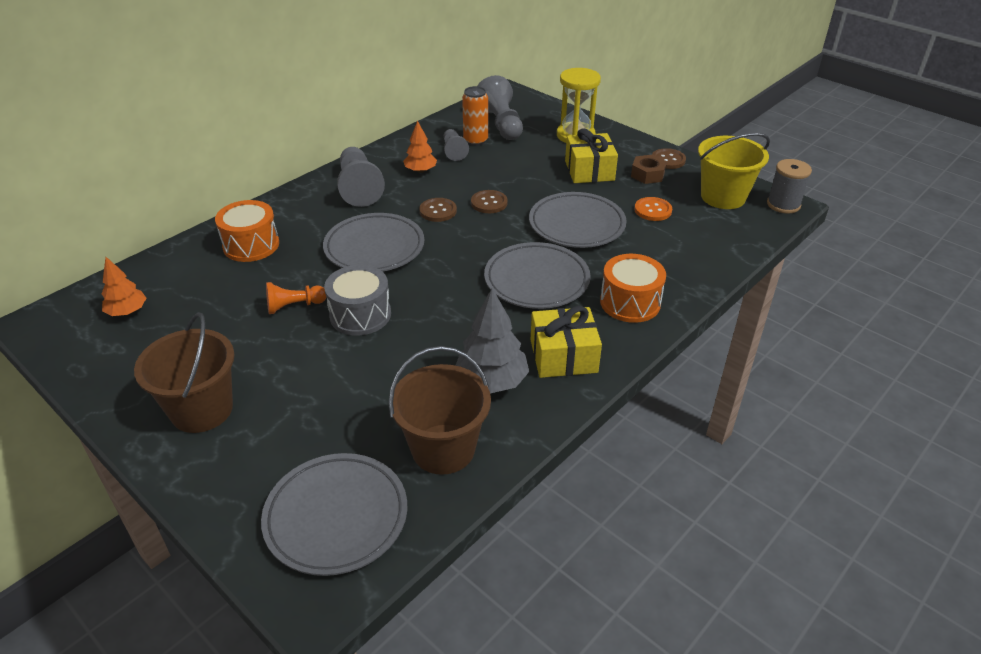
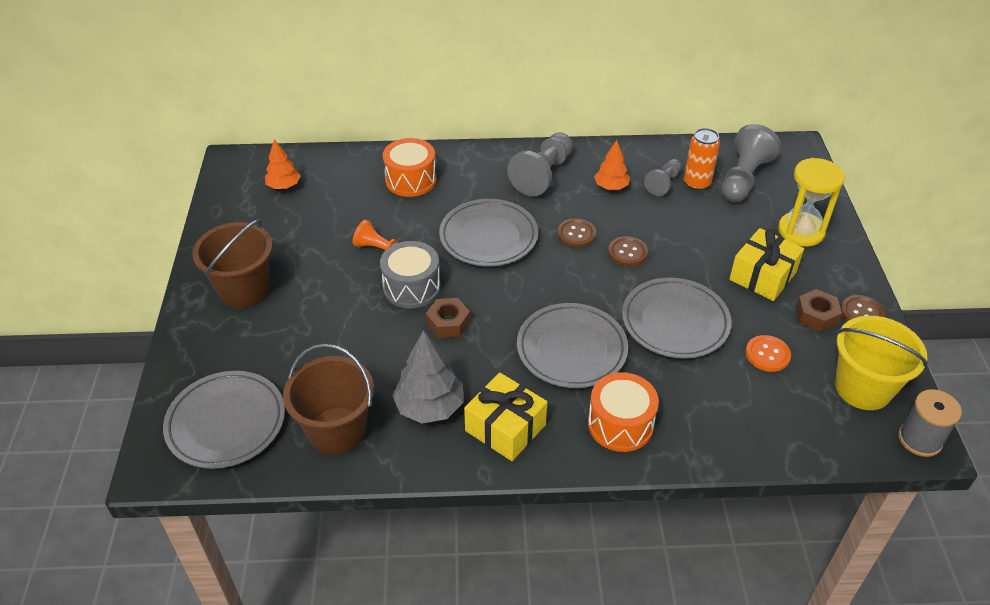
camera: 45 degrees right, 5 degrees up
(425, 319) = (448, 323): none -> brown nut

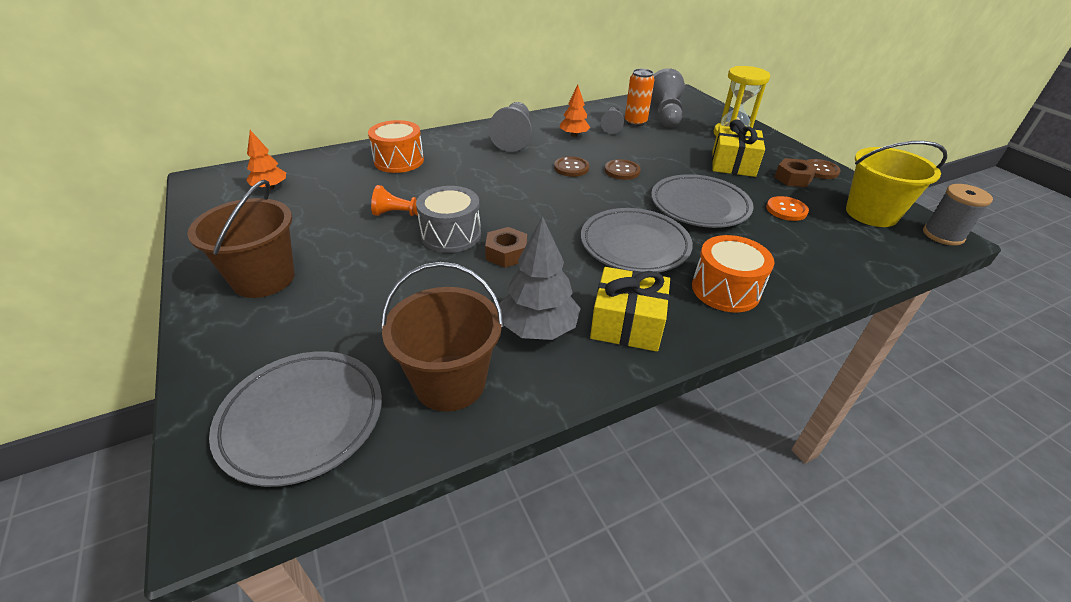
camera: 25 degrees left, 5 degrees down
(488, 237) = (498, 184): grey plate -> none

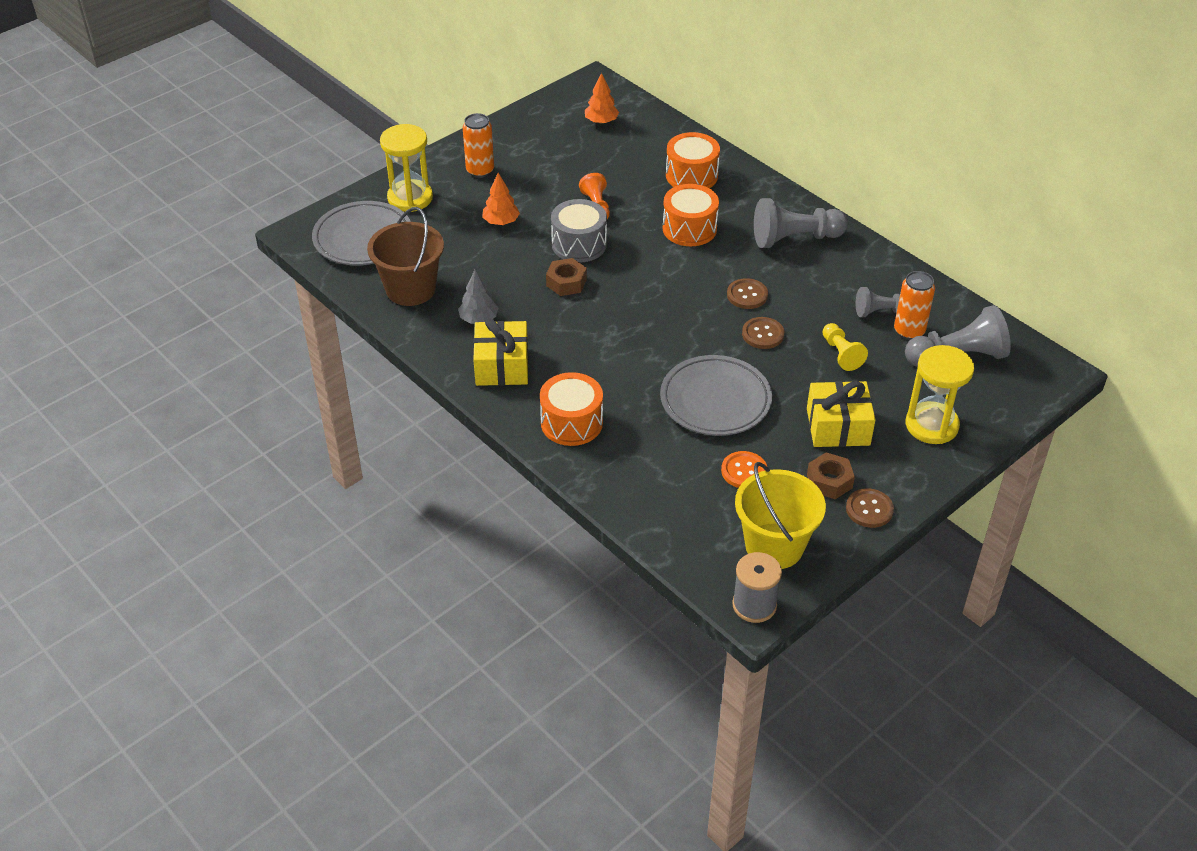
camera: 75 degrees right, 5 degrees up
(257, 350) = (410, 198): none -> yellow hourglass
(264, 279) = (480, 170): brown bucket -> orange can
(470, 175) = (689, 228): none -> orange drum
(538, 328) = (479, 319): grey tree -> grey tree, size x0.63
(574, 135) = (833, 284): orange tree -> orange tree (501, 222)
(634, 245) = (616, 359): grey plate -> none
(653, 147) = (841, 354): none -> yellow pawn

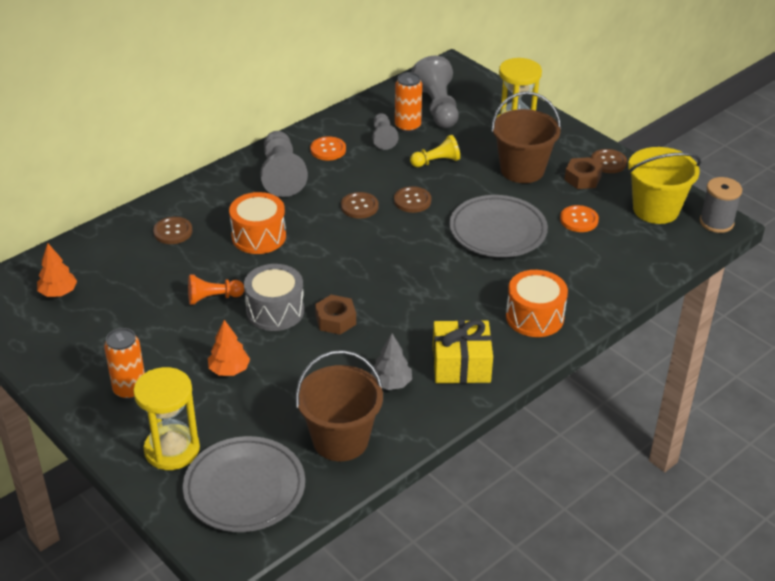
camera: 90 degrees left, 5 degrees down
(691, 175) = (173, 232): orange drum -> brown button
(838, 427) = (522, 170): yellow gift -> brown bucket
(848, 270) = (328, 150): none -> orange button

